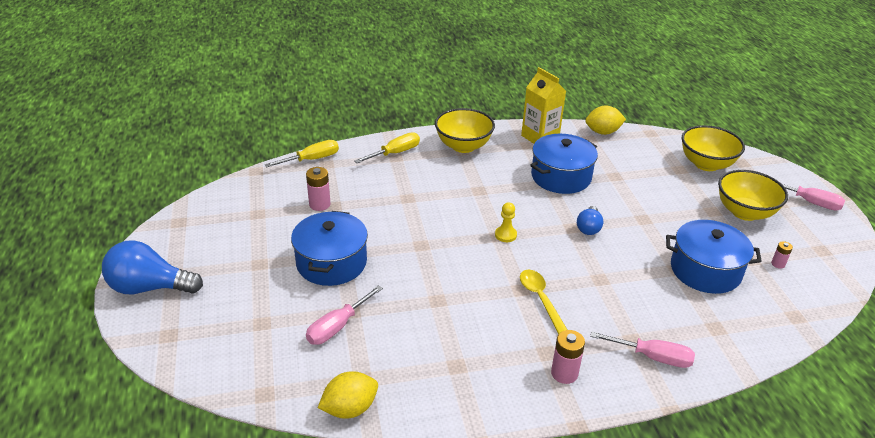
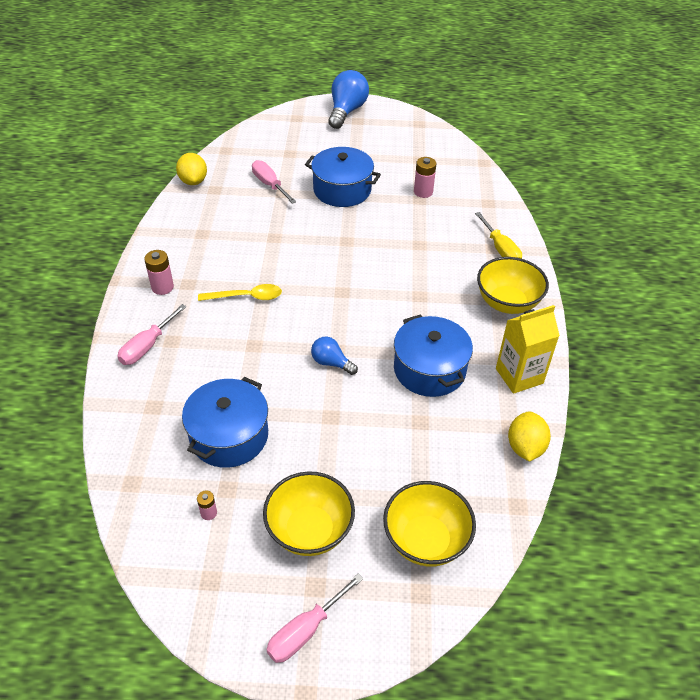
camera: 105 degrees right, 10 degrees up
(311, 159) = (497, 195): yellow screwdriver -> none
(505, 235) = (341, 297): yellow pawn -> none

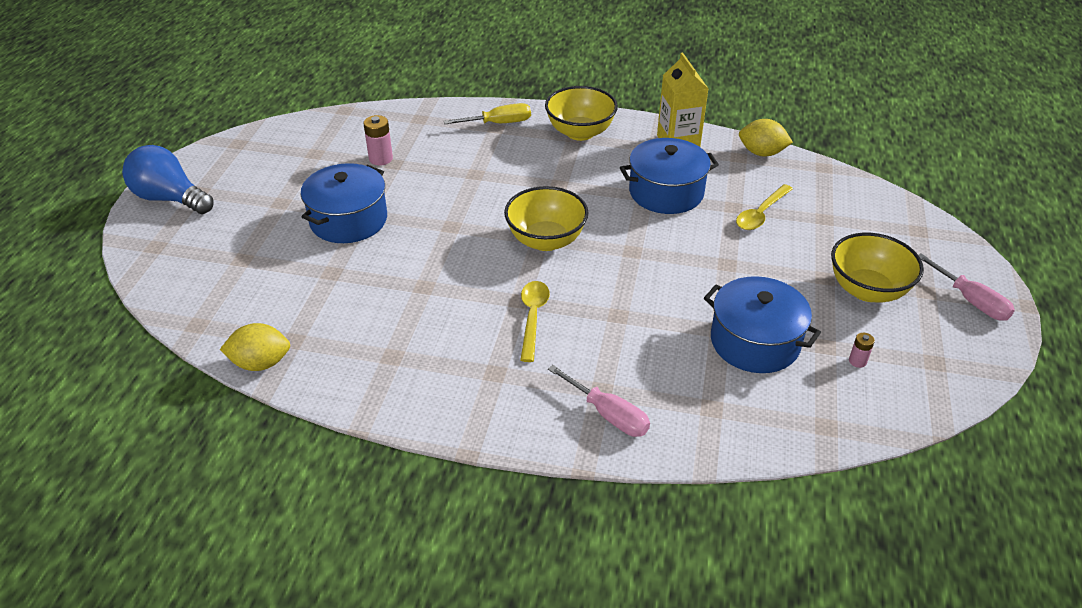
camera: 80 degrees left, 5 degrees down
(162, 287) = (496, 399): pink battery -> none
(270, 185) = (307, 283): pink screwdriver -> none
(331, 363) = (651, 257): blue light bulb -> none
(414, 444) = (761, 214): none -> yellow spoon
(425, 540) = (866, 221): yellow bowl -> yellow bowl (546, 240)

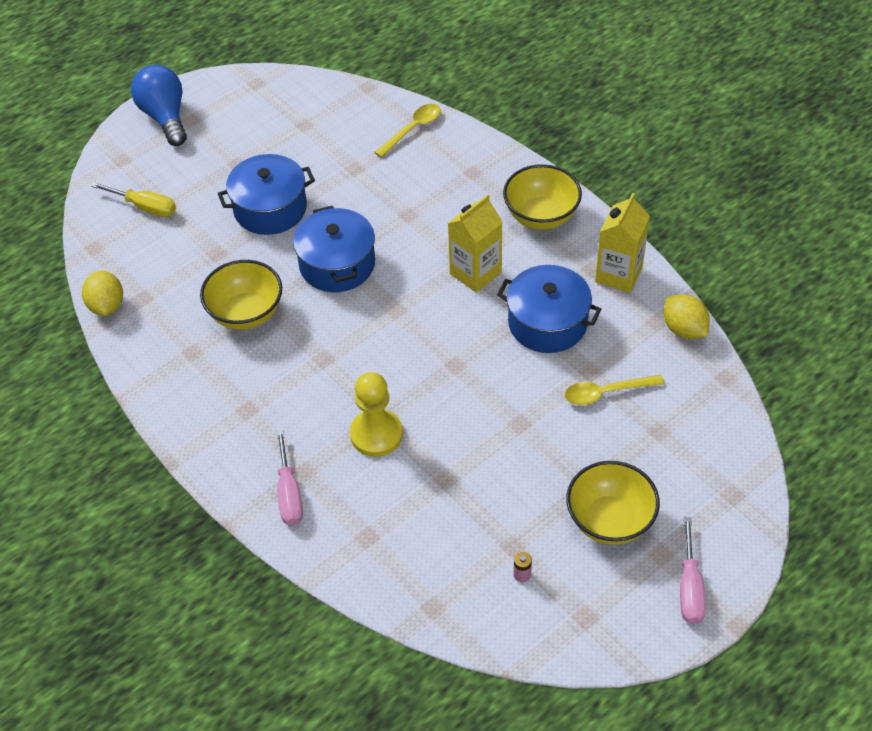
camera: 40 degrees right, 10 degrees up
(261, 363) = (107, 305): yellow lemon -> yellow lemon turned 45 degrees clockwise
(381, 159) = (348, 157): pink battery -> none
(499, 123) = (480, 168): yellow screwdriver -> yellow screwdriver (145, 207)
(533, 317) = (318, 380): yellow spoon -> yellow spoon (412, 129)
(546, 240) = (398, 314): yellow bowl -> yellow bowl (246, 313)
(574, 186) = (475, 273): none -> yellow carton
(628, 329) = (376, 434): none -> yellow pawn
(755, 342) = (460, 506): blue pot -> blue pot (337, 264)

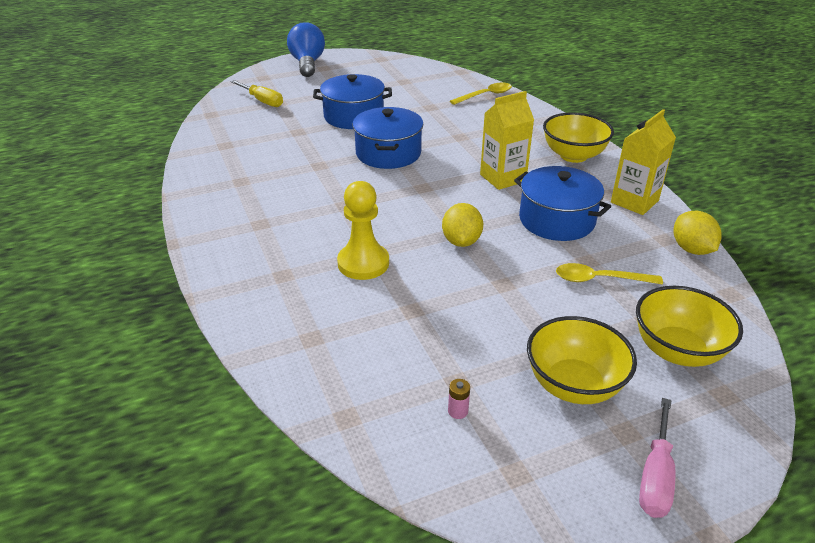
camera: 15 degrees right, 15 degrees down
(107, 305) = (196, 144): yellow lemon -> yellow lemon (461, 241)
(246, 313) = (298, 167): yellow bowl -> yellow bowl (677, 350)
(289, 493) = (259, 288): pink screwdriver -> none

